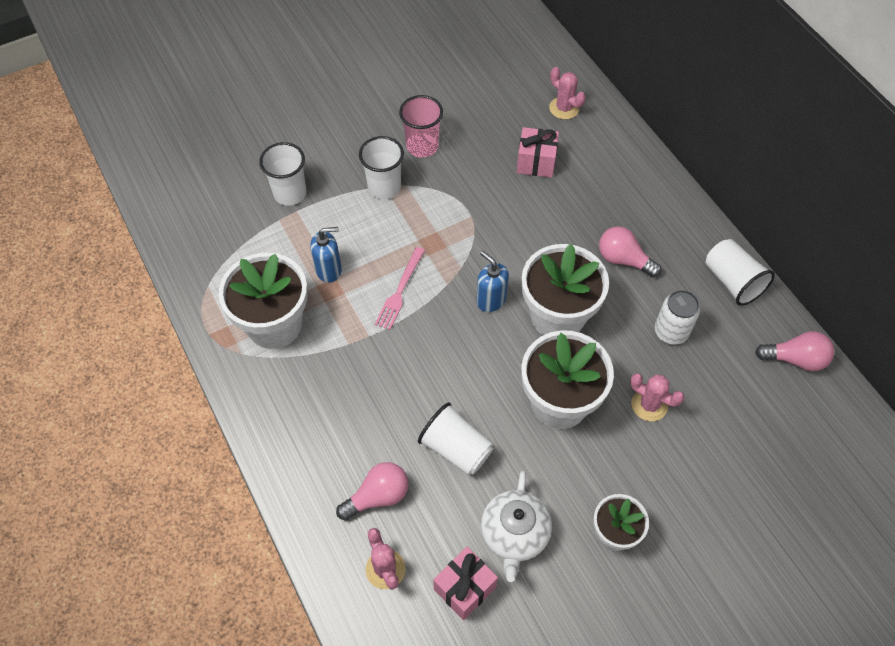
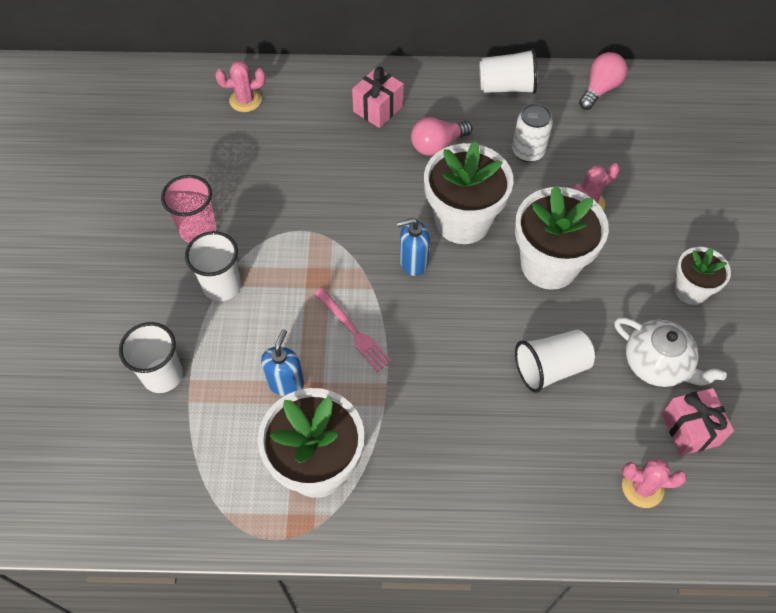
camera: 60 degrees left, 0 degrees up
(378, 496) = (565, 459): pink light bulb -> none
(536, 162) = (289, 151): pink gift -> pink gift (378, 109)

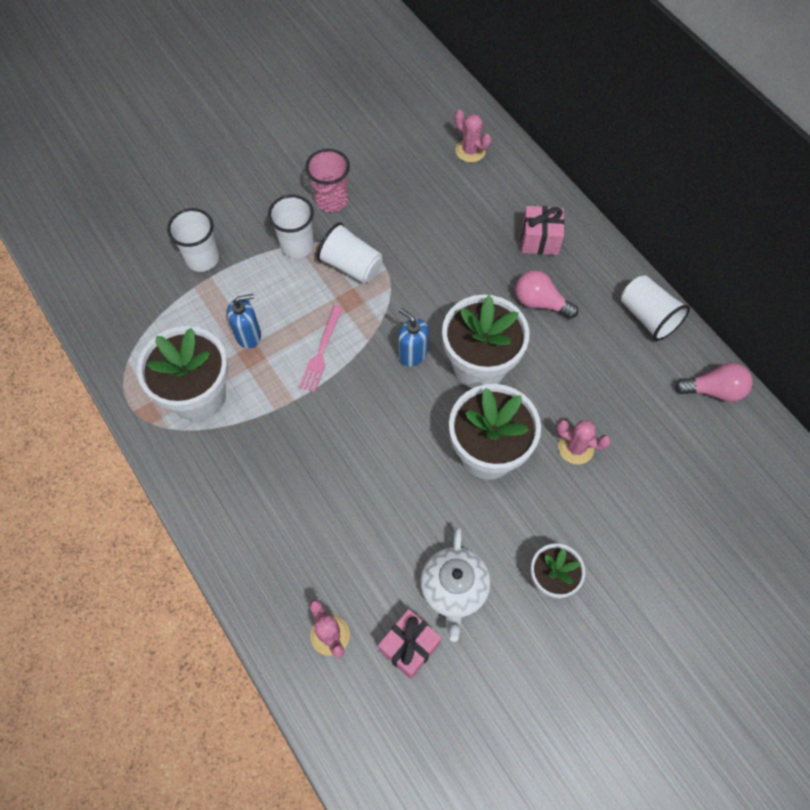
camera: 55 degrees right, 5 degrees up
(528, 151) = (591, 372): white can -> none
(550, 368) = (390, 508): white cup -> white cup (351, 266)

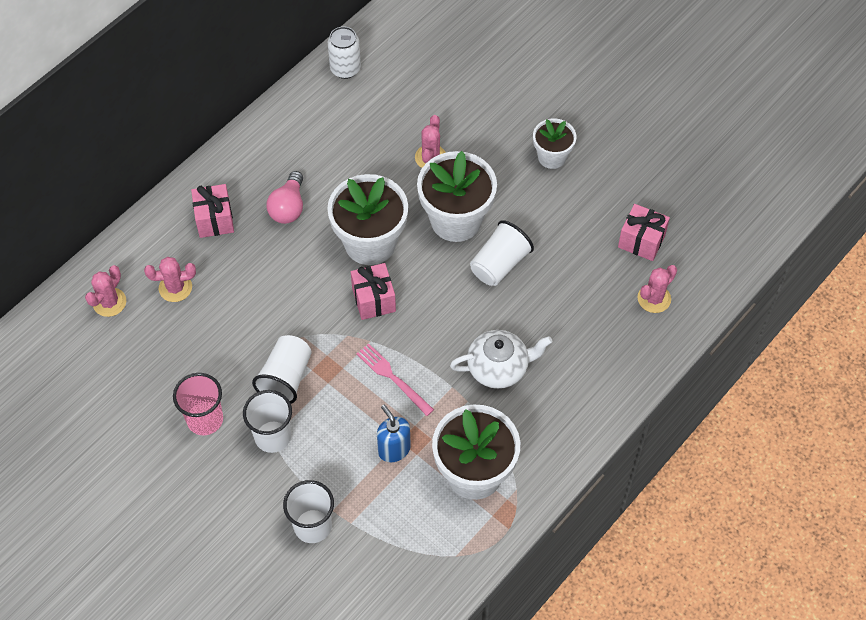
camera: 105 degrees left, 5 degrees down
(321, 351) = (393, 378): pink fork -> pink fork turned 135 degrees counterclockwise
(412, 354) = (374, 299): blue soap dispenser -> pink gift
(454, 589) = (584, 220): white teapot -> white teapot (499, 368)
(472, 199) = (175, 288): none -> pink cactus
(648, 317) = (282, 123): white cup -> white cup (499, 264)
(713, 390) = (345, 69): pink light bulb -> white can

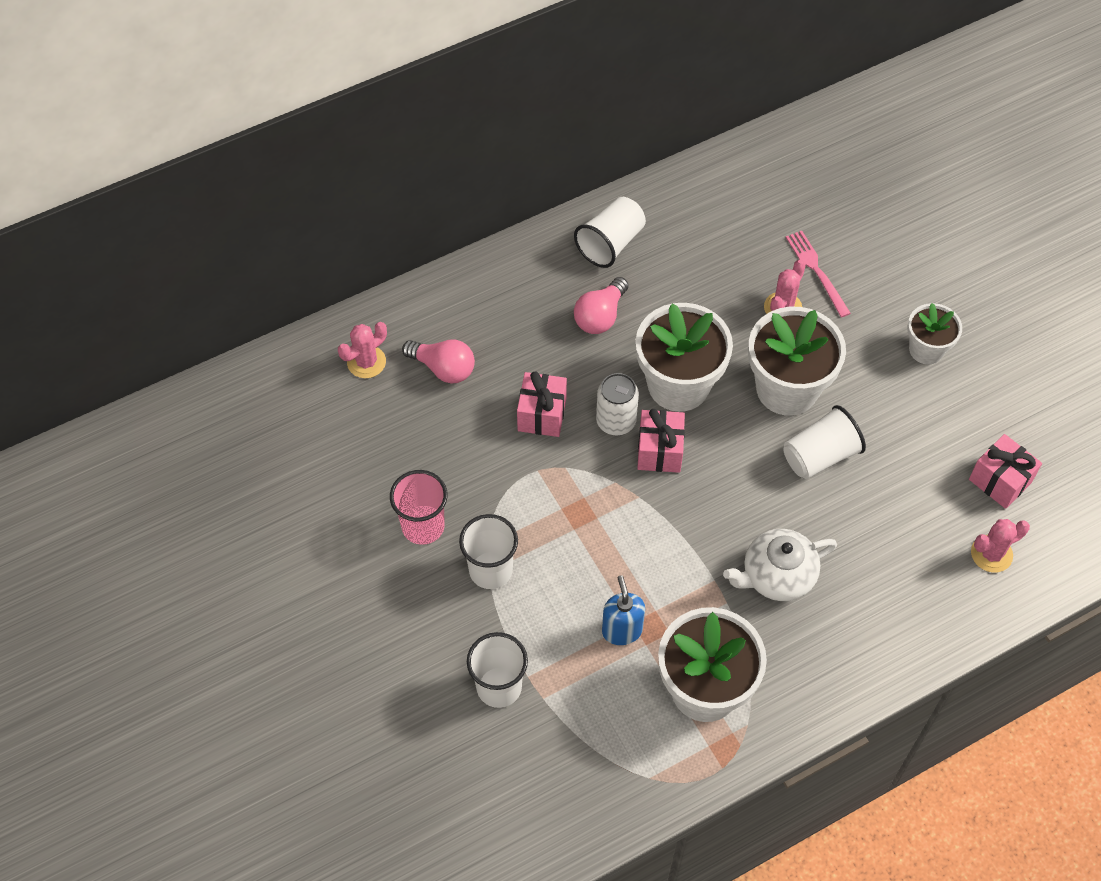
camera: 20 degrees right, 0 degrees up
(175, 288) = (443, 368): pink cactus -> pink light bulb
(214, 220) = (513, 305): pink gift -> pink gift (542, 414)
(286, 378) = (529, 508): white cup -> white cup (610, 243)
(345, 69) = (720, 178): white can -> white can (616, 421)
(393, 378) = (650, 548): pink fork -> pink fork (817, 271)
(499, 368) = (777, 576): white teapot -> white teapot turned 150 degrees clockwise

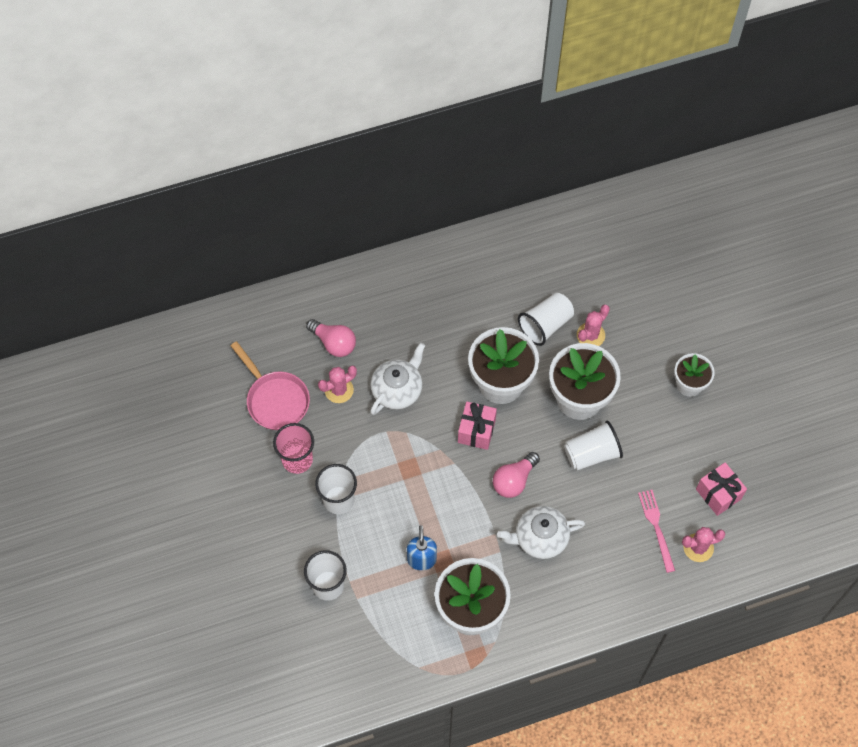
camera: 10 degrees right, 5 degrees up
(366, 362) = (280, 329): pink cactus -> pink cactus (339, 390)
(377, 453) = (275, 400): none -> pink pan
(542, 414) = (397, 390): pink gift -> white teapot
(600, 316) = (455, 320): pink light bulb -> pink light bulb (514, 480)
(610, 243) = (474, 264): white cup -> white cup (545, 325)
(616, 421) = (450, 403): white can -> none
(817, 271) = (622, 310): pink fork -> pink fork (656, 528)

